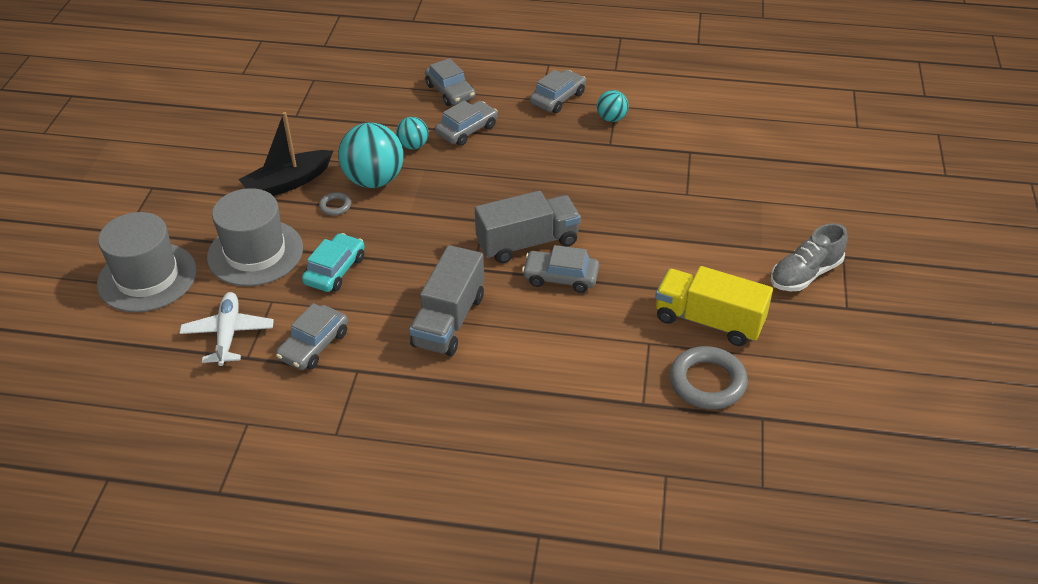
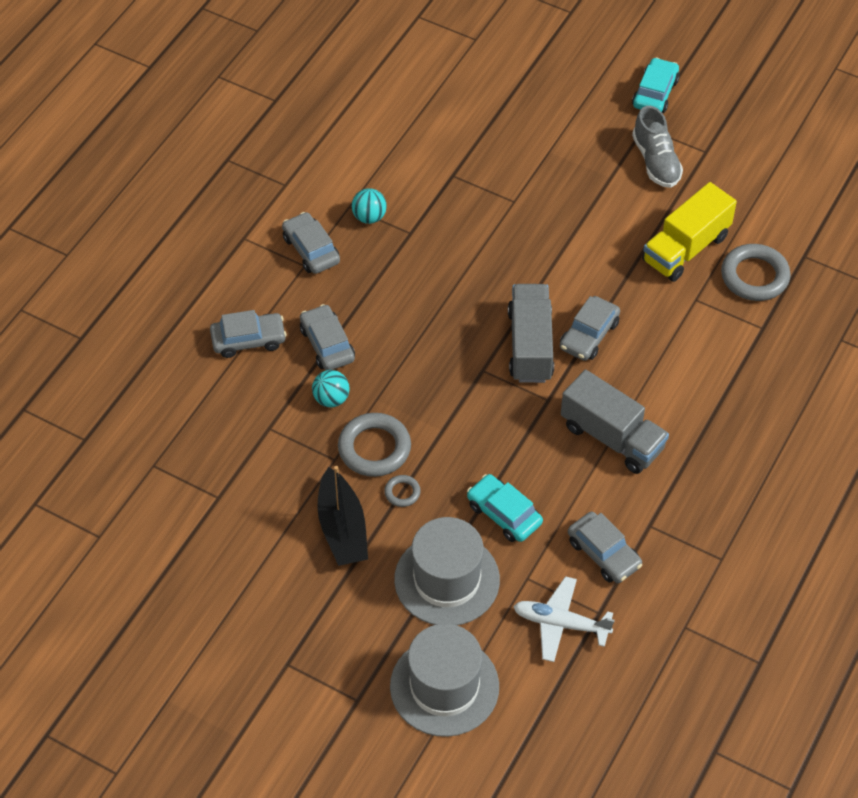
camera: 70 degrees left, 10 degrees up
(374, 180) = (374, 448): turquoise ball -> grey ring
(893, 253) = (655, 93): none -> turquoise car

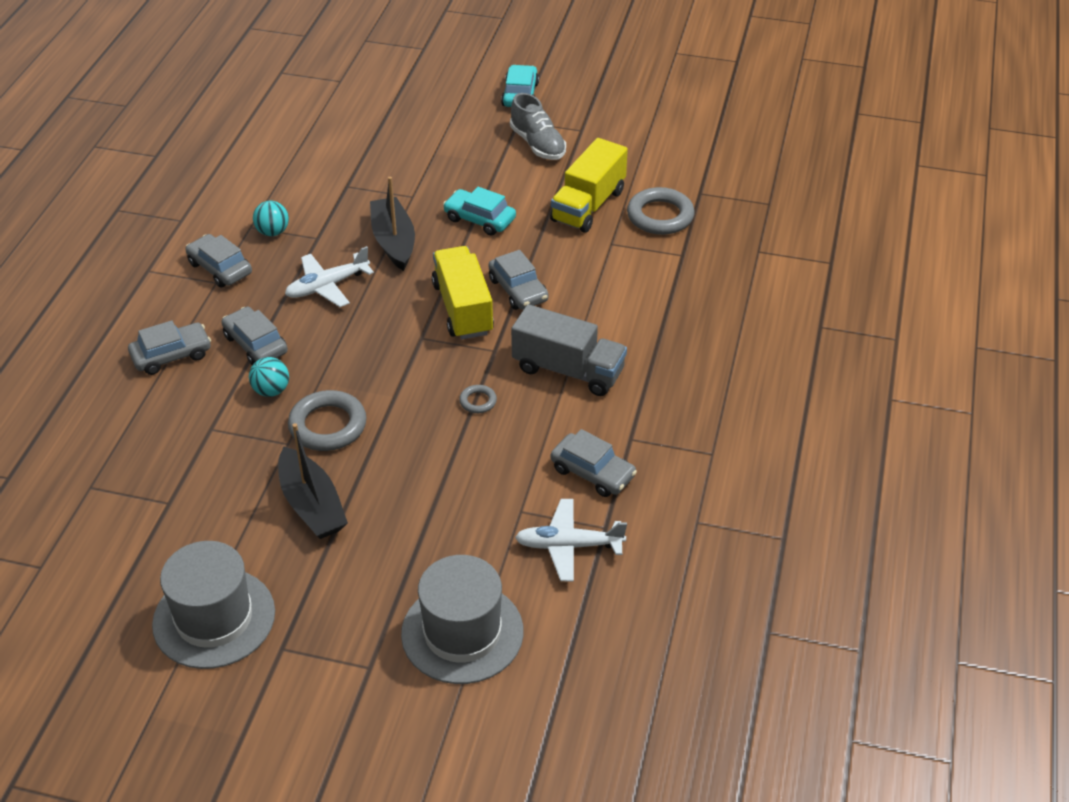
camera: 15 degrees left, 10 degrees down
(402, 492) = (367, 459): grey ring -> grey ring (478, 401)
(407, 292) = (327, 286): none -> white plane
(447, 579) = (436, 530): grey hat -> grey hat (214, 618)
(482, 252) = (393, 241): none -> black boat
(504, 514) = (479, 458): turquoise car -> turquoise car (479, 219)
(530, 345) = (463, 308): grey truck -> yellow truck
(589, 335) = (518, 290): grey car -> grey car turned 45 degrees counterclockwise

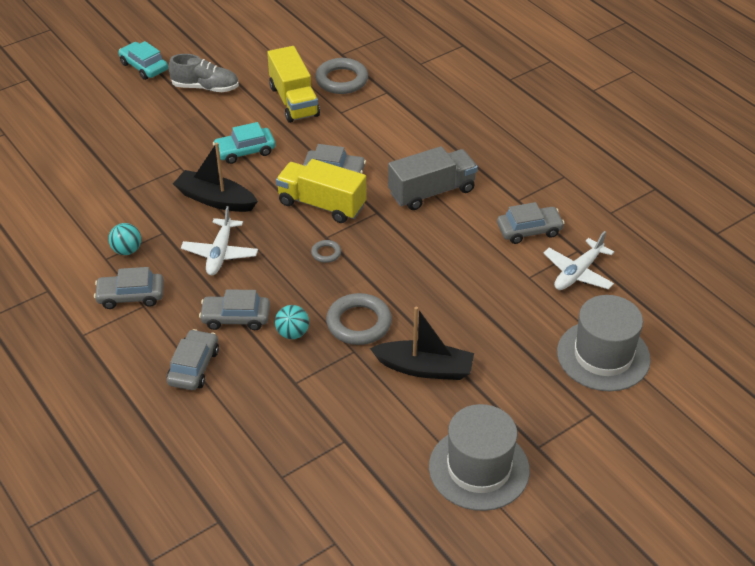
camera: 50 degrees left, 0 degrees up
(478, 401) = (415, 244): grey ring -> grey ring (326, 253)

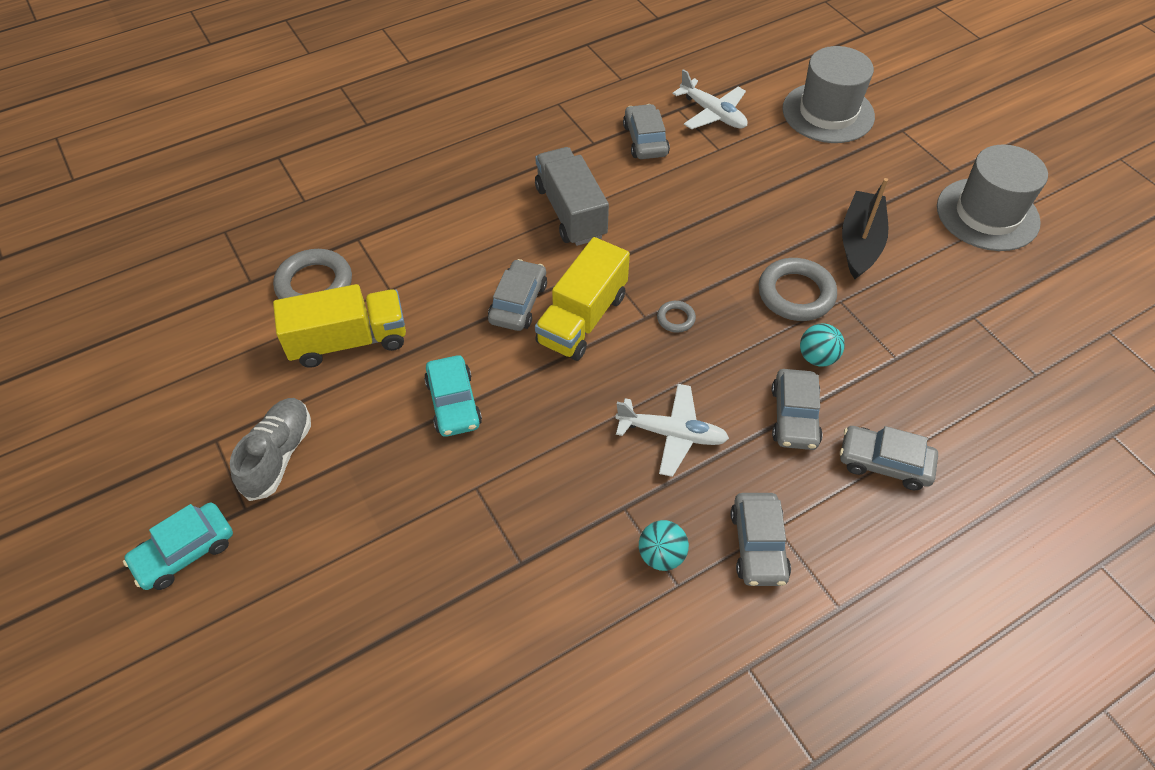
camera: 85 degrees left, 10 degrees up
(215, 200) = (558, 440): black boat -> none

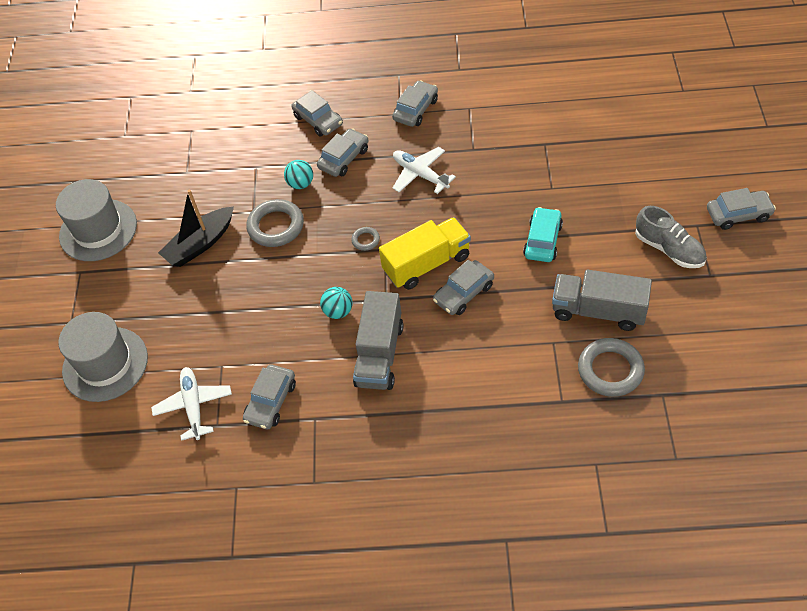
camera: 145 degrees left, 0 degrees up
(185, 552) = (738, 214): turquoise car -> grey car
(278, 455) = (669, 249): grey shoe -> grey shoe turned 90 degrees counterclockwise
(348, 341) = (598, 311): yellow truck -> grey truck
(661, 555) = (468, 122): turquoise ball -> turquoise ball (338, 311)

